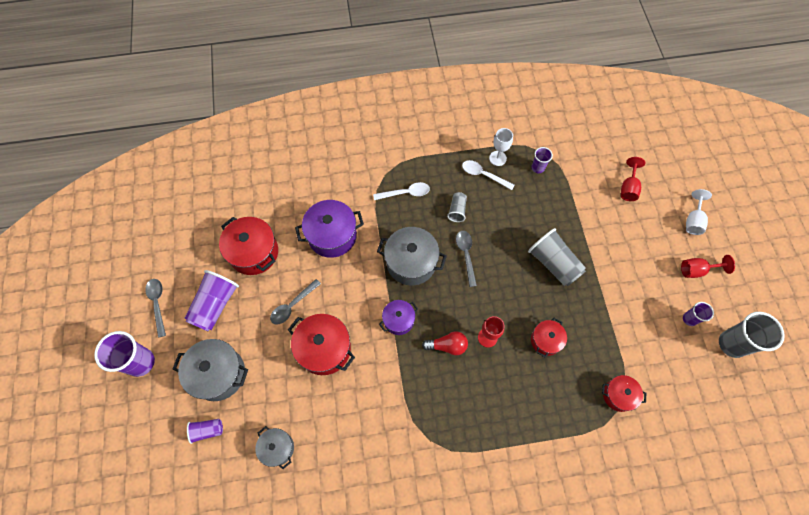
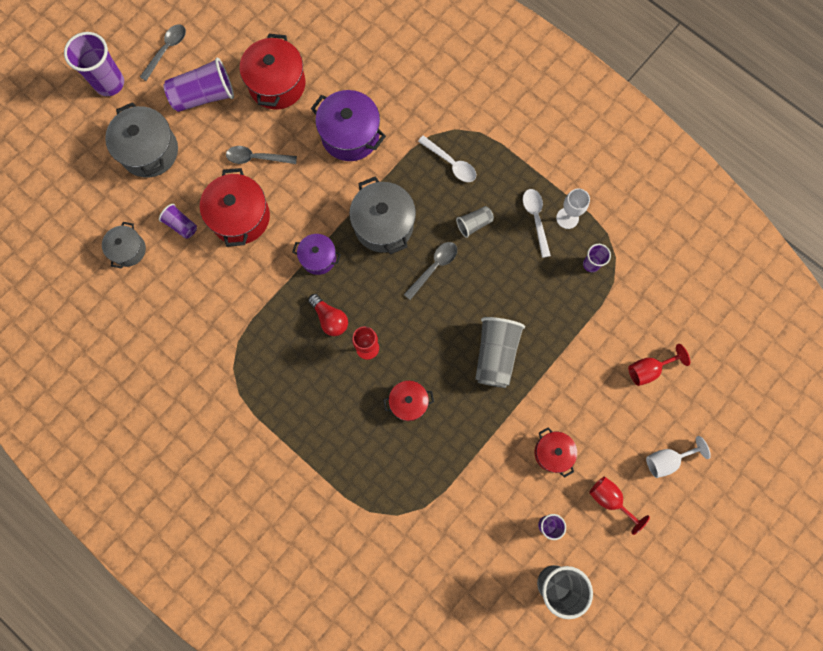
camera: 50 degrees right, 10 degrees up
(207, 430) = (99, 183): purple cup -> purple cup (181, 225)
(618, 395) = (409, 506): red pot -> red pot (552, 453)

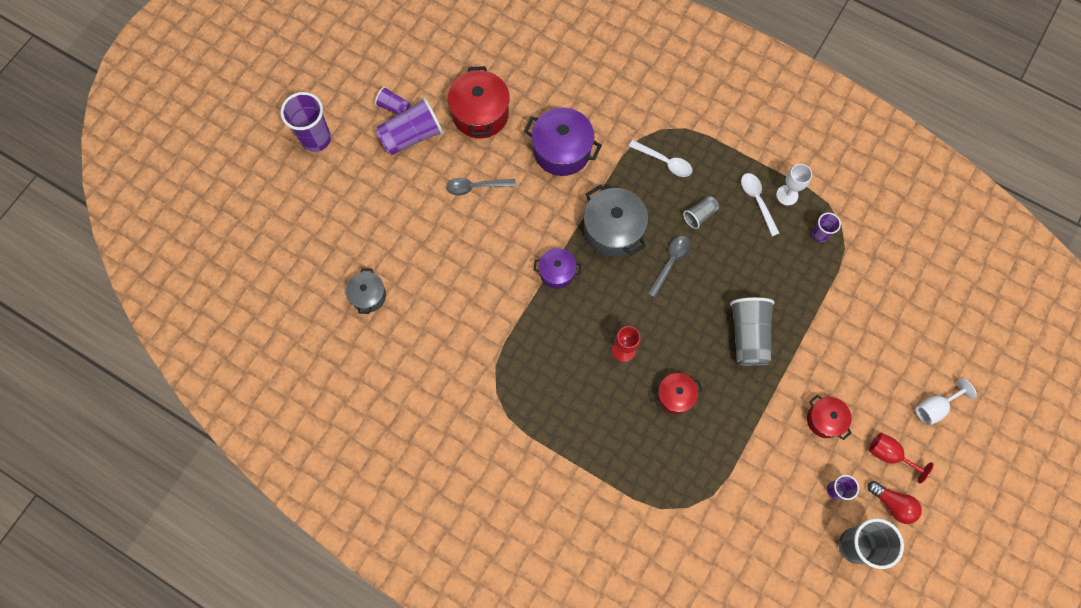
camera: 10 degrees left, 5 degrees down
(149, 151) = (369, 197): grey pot -> none
(167, 50) = (366, 98): grey spoon -> none
(181, 225) = (415, 263): purple cup -> purple cup (394, 107)
(240, 217) = (472, 246): red pot -> none
(330, 318) = (581, 328): red light bulb -> red light bulb (892, 504)
(648, 369) = (897, 324): red goblet -> none

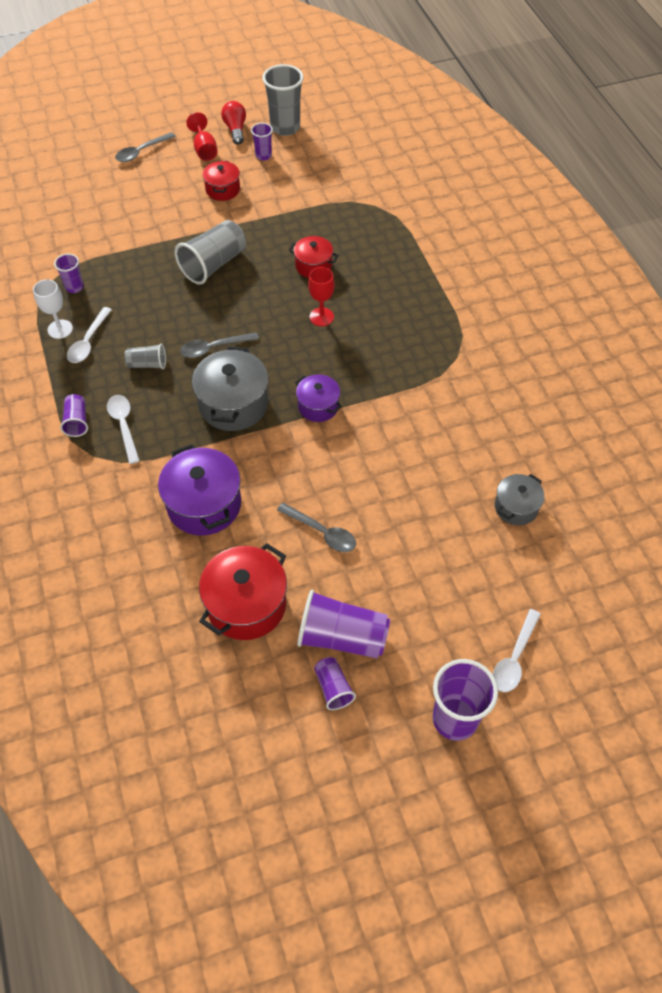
camera: 140 degrees left, 15 degrees down
(305, 196) = (514, 658): none -> white spoon
(696, 142) = (77, 421): none -> purple cup
(934, 407) = (141, 152): white goblet -> grey spoon

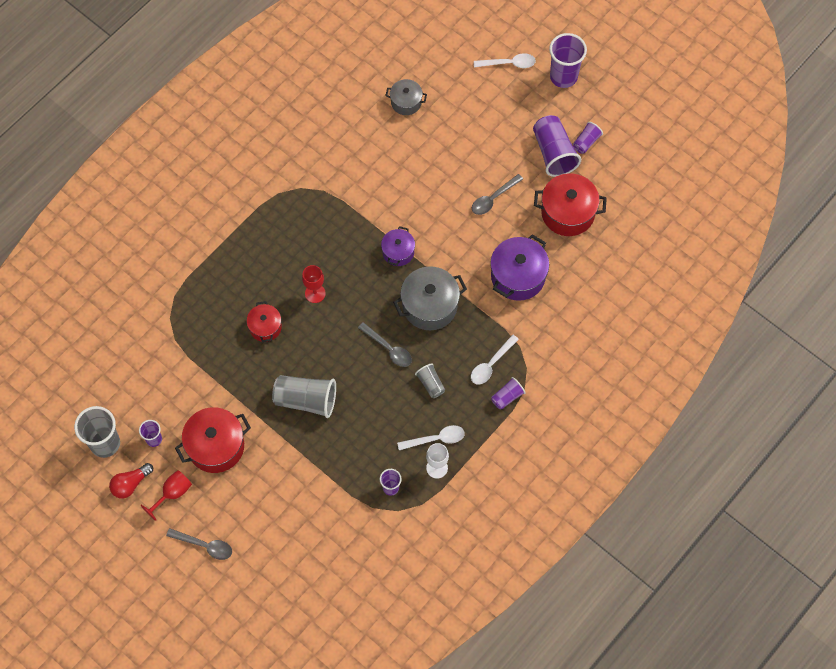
camera: 120 degrees left, 10 degrees up
(223, 189) = (216, 446): red pot -> red pot, size x1.70
(322, 532) = (493, 198): grey spoon -> grey spoon turned 135 degrees counterclockwise

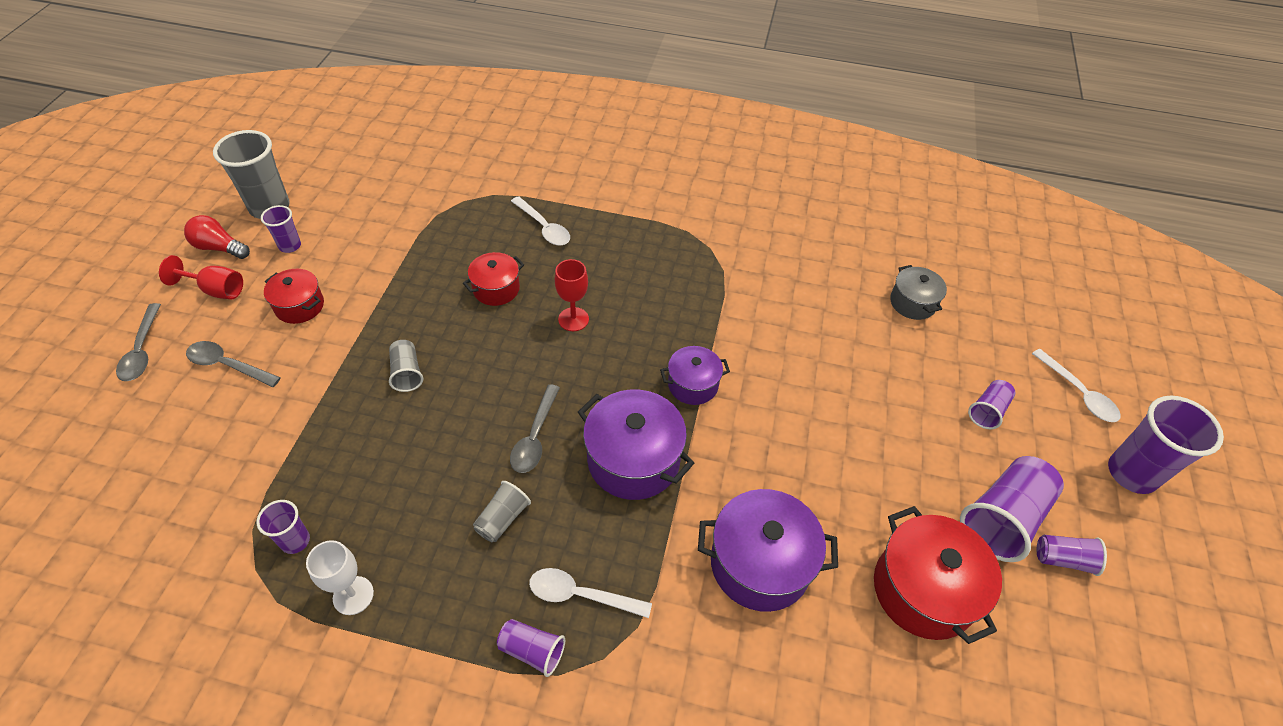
camera: 60 degrees right, 15 degrees down
(216, 446) = (299, 306): red pot -> red pot, size x0.59
(306, 400) = (407, 373): grey cup -> grey cup, size x0.53
(429, 306) = (633, 460): grey pot -> purple pot
(436, 439) = (407, 570): white spoon -> white spoon (544, 227)
(493, 198) = (862, 467): grey spoon -> grey spoon (228, 365)
(494, 115) = (987, 411): none -> purple cup

